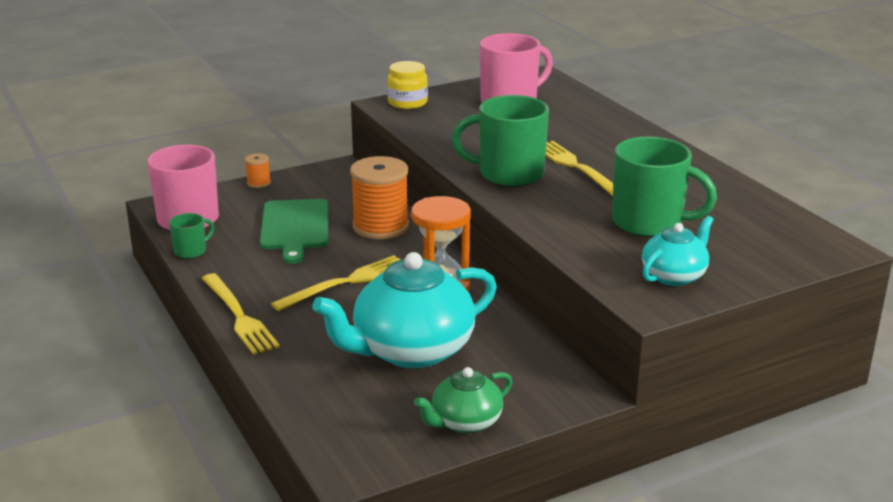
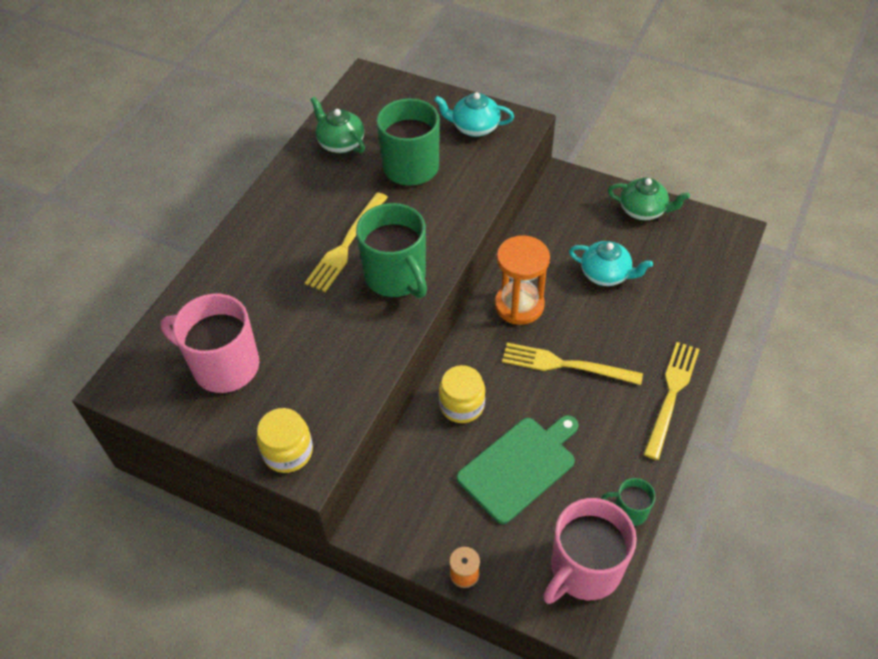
camera: 125 degrees left, 25 degrees up
(380, 226) = (462, 405): orange spool -> yellow jar
(411, 350) = (606, 274): turquoise teapot -> turquoise teapot, size x0.53
(728, 203) = (340, 143): none -> green teapot

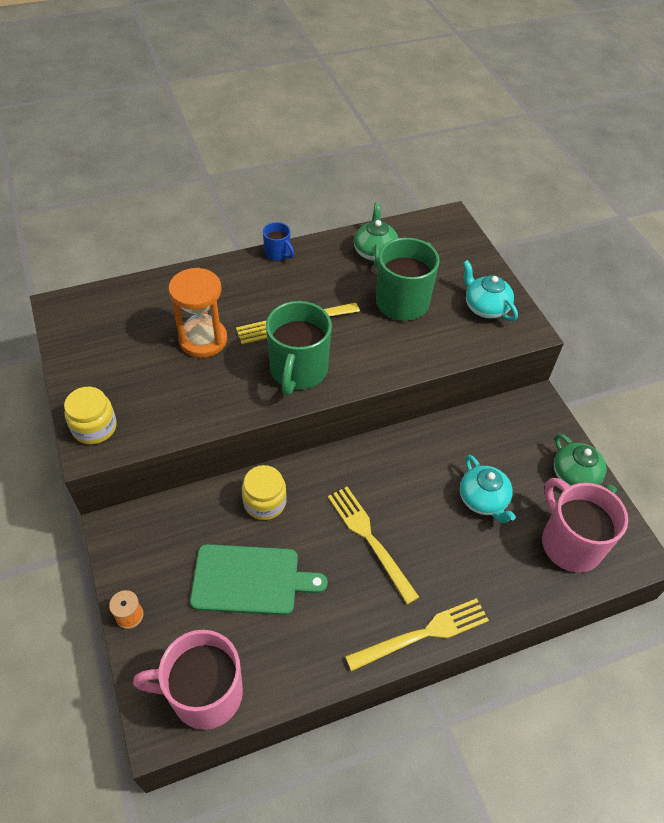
camera: 40 degrees right, 0 degrees up
(224, 366) = (127, 342): pink mug -> pink mug (570, 543)
(261, 200) = (278, 253): none -> blue mug
(519, 305) = (389, 468): orange hourglass -> orange hourglass (203, 340)
(629, 511) = (285, 686): green mug -> none

